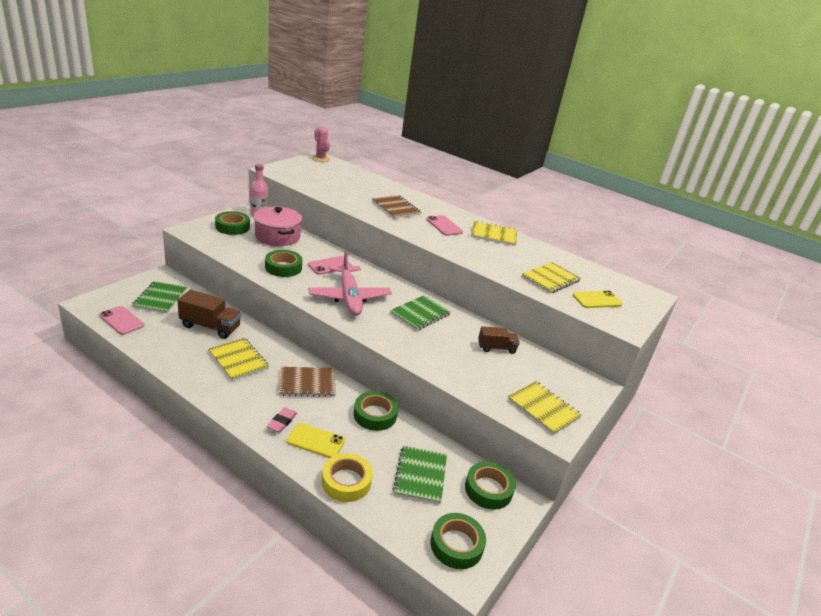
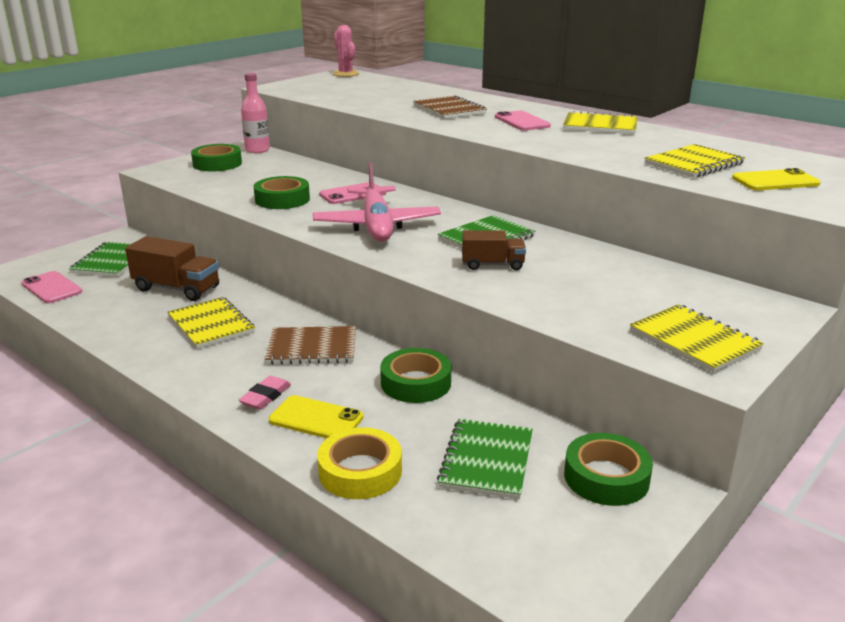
camera: 10 degrees right, 5 degrees down
(277, 236) = (280, 169): pink pot -> none
(456, 545) = (548, 559): green tape -> none
(496, 348) = (611, 270): brown truck -> brown truck (492, 265)

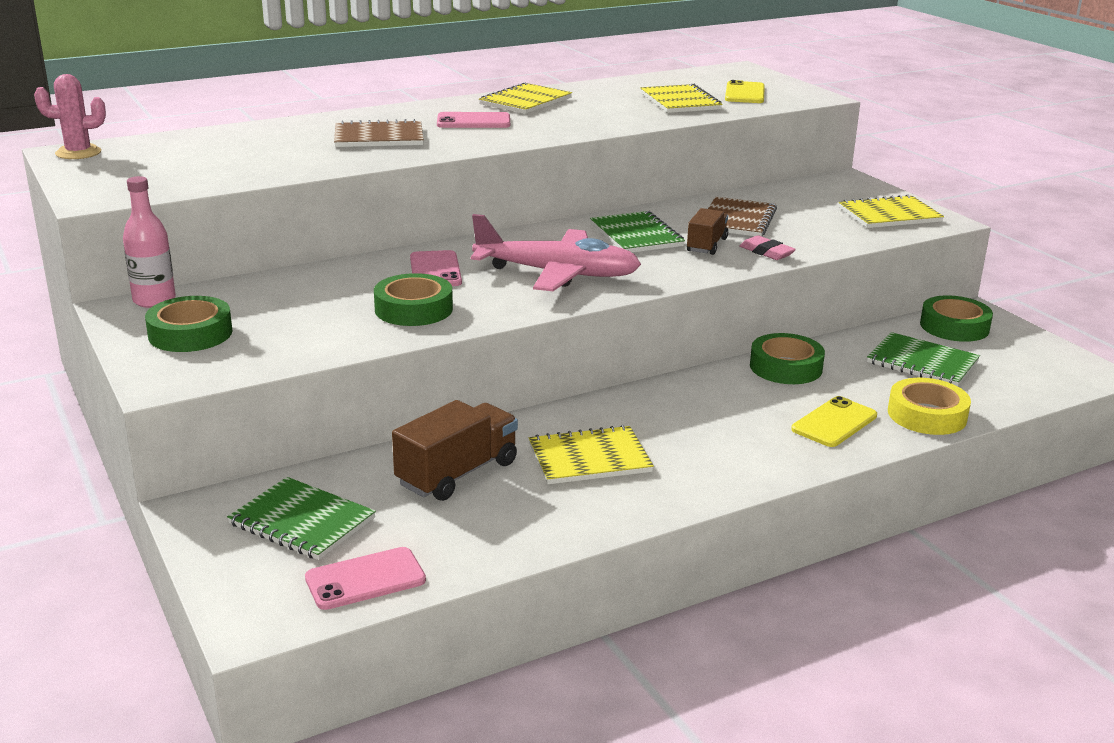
camera: 70 degrees left, 0 degrees up
(266, 396) = (781, 443): pink eraser -> pink eraser (766, 252)
(312, 348) = (686, 405): brown notebook -> brown notebook (737, 220)

